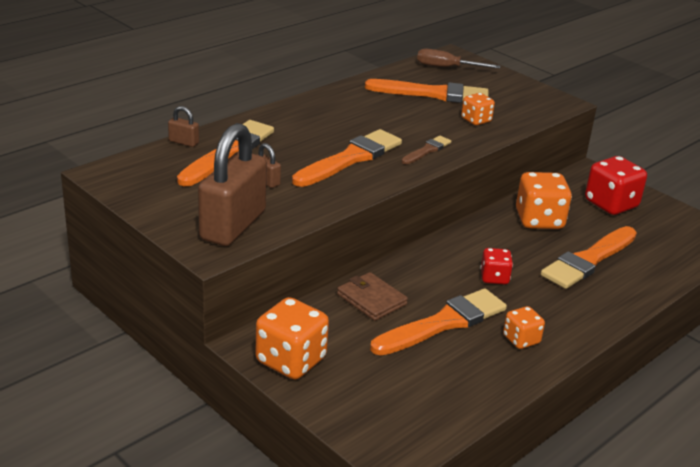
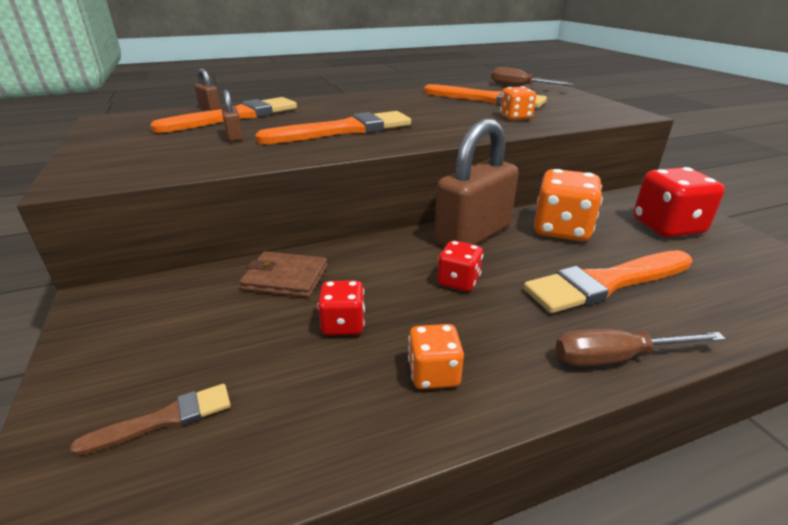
camera: 25 degrees right, 0 degrees up
(233, 225) = (139, 163): brown padlock -> brown padlock (473, 234)
(291, 360) = (109, 330): orange dice -> none
(371, 299) = (285, 278): brown wallet -> brown wallet turned 60 degrees counterclockwise
(427, 150) = (435, 132): brown brush -> brown brush (164, 419)
(443, 323) = (343, 324): orange brush -> red dice
(614, 308) = (616, 358): none -> brown screwdriver

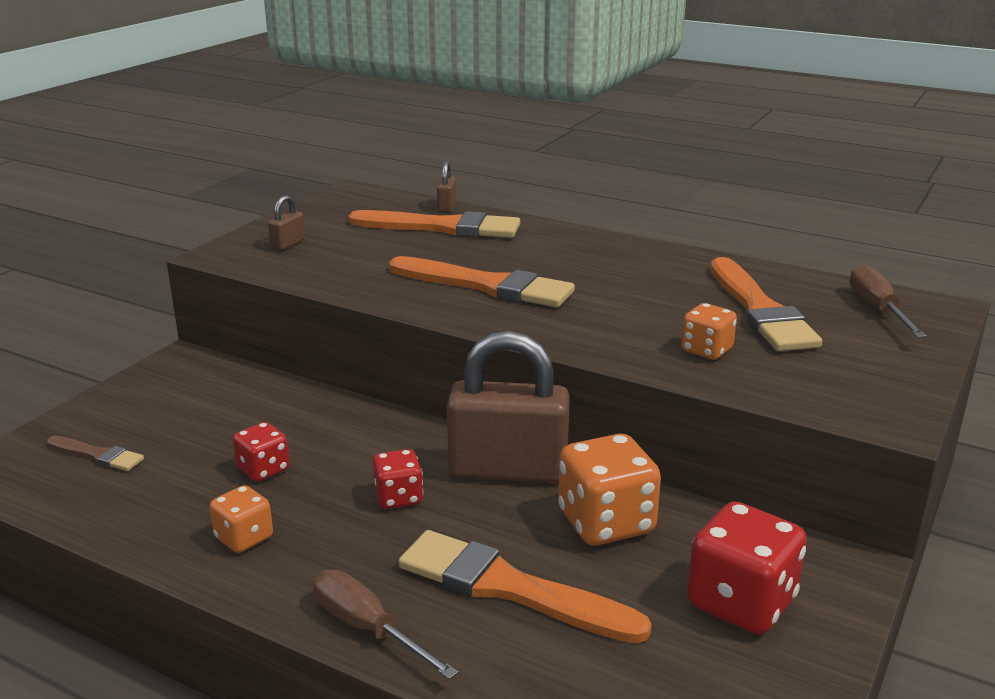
camera: 50 degrees right, 5 degrees down
(234, 136) = (389, 253): brown padlock -> brown padlock (288, 244)
(285, 278) = (297, 413): brown wallet -> none

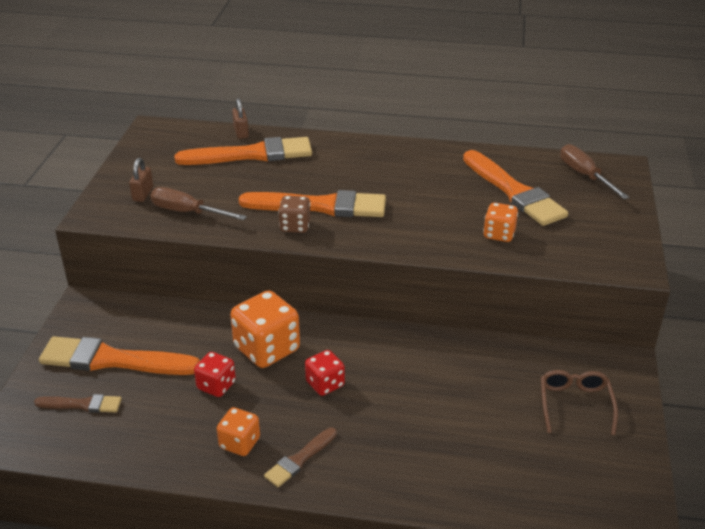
camera: 20 degrees left, 10 degrees up
(304, 575) = (299, 459): none -> brown brush
(368, 629) = (365, 486): brown screwdriver -> brown screwdriver (187, 212)
(439, 299) = (295, 226): none -> brown dice
(508, 470) = (385, 344): brown padlock -> none
(510, 588) = (436, 432): orange brush -> orange brush (113, 360)
(606, 523) = (468, 369): orange dice -> orange dice (267, 349)
(741, 603) = (575, 405): red dice -> brown glasses

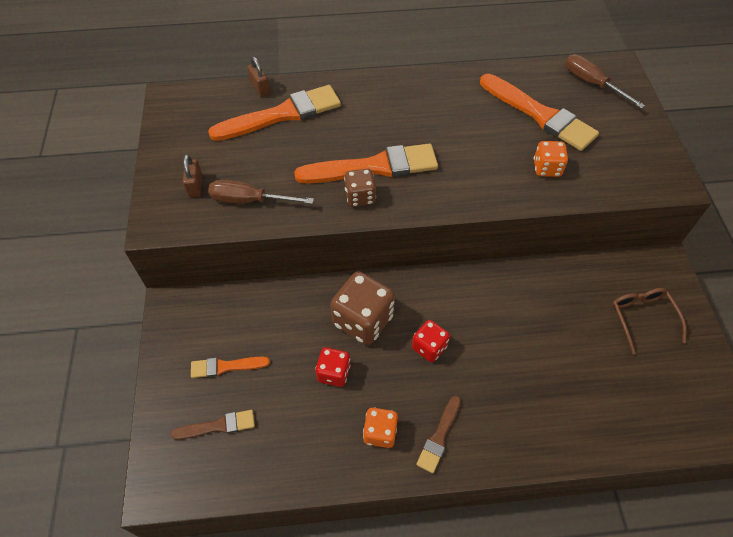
camera: 15 degrees left, 20 degrees up
(113, 360) = (226, 366): orange brush -> orange brush, size x0.51
(267, 349) = (363, 320): orange dice -> brown dice

